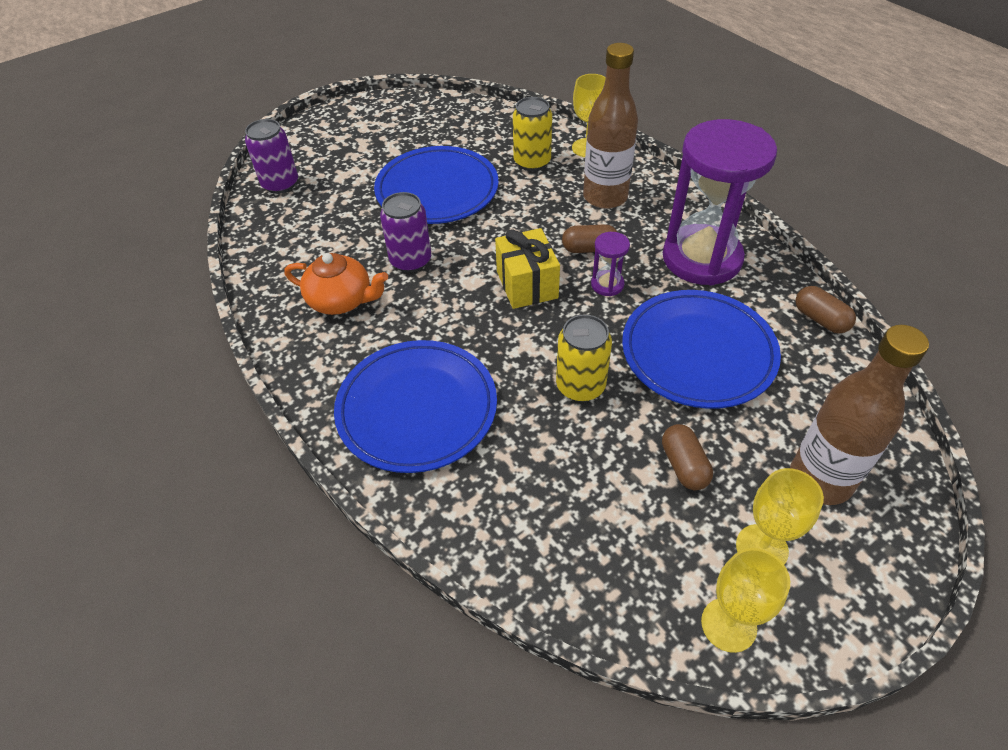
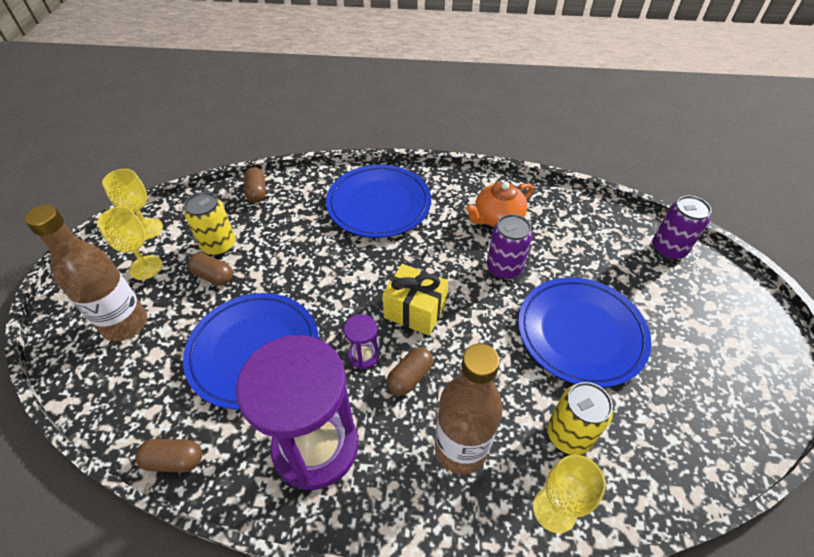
camera: 130 degrees right, 0 degrees up
(529, 561) = (257, 192): none -> brown capsule
(580, 386) = (309, 274): yellow can -> yellow can (219, 245)

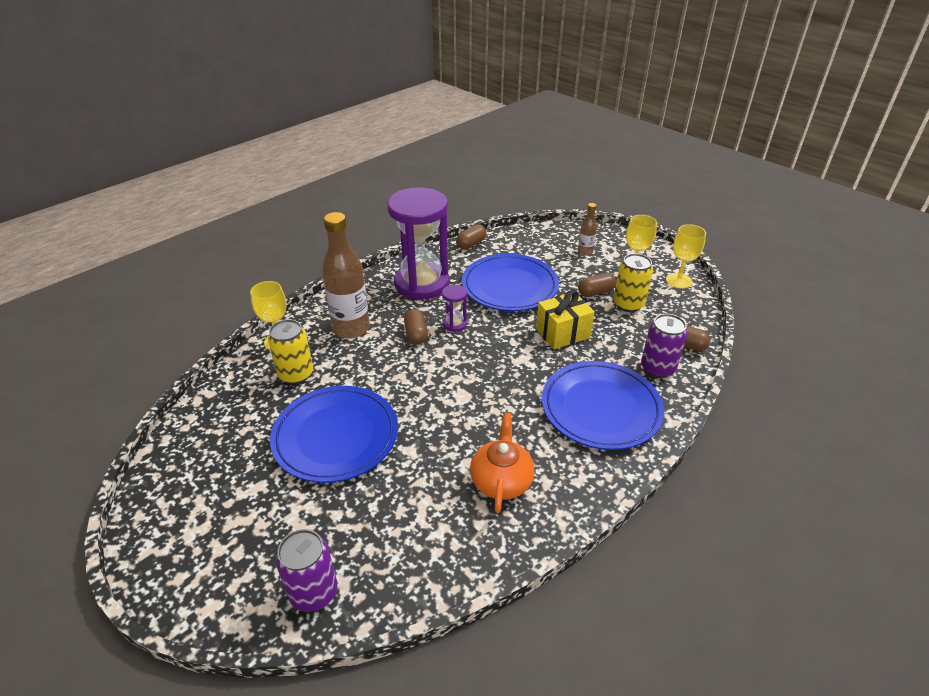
camera: 130 degrees right, 10 degrees down
(125, 324) = (585, 252): brown bottle -> brown bottle, size x0.49
(415, 311) = (461, 364): yellow gift -> yellow gift (562, 333)
(504, 268) = (441, 439): purple can -> purple can (657, 368)

